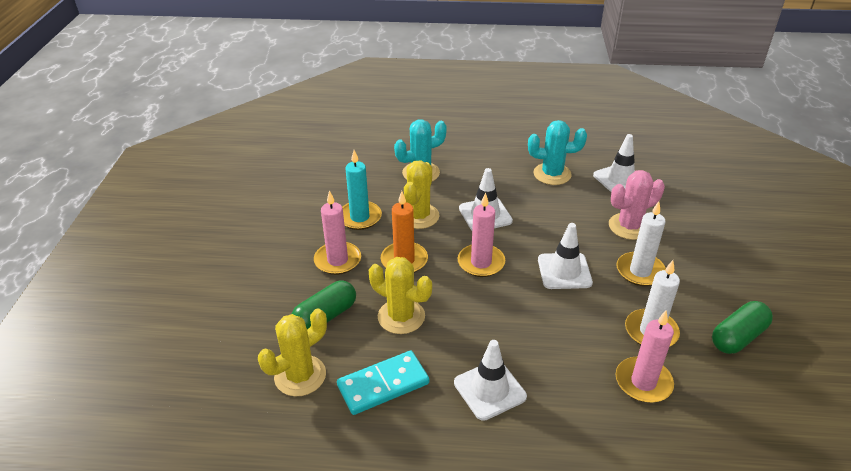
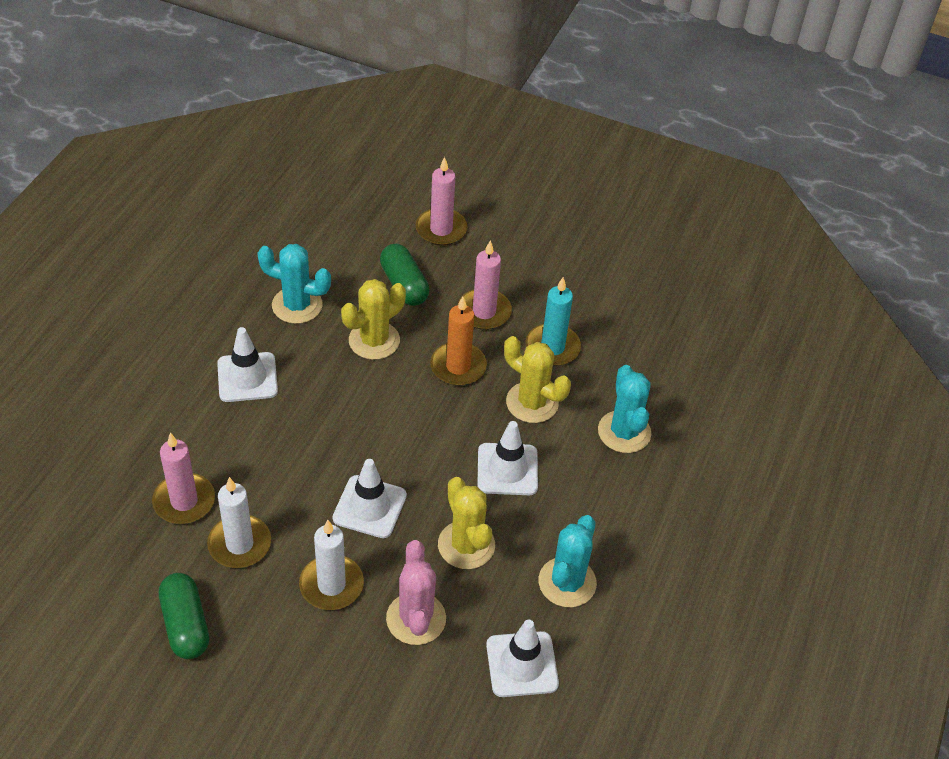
camera: 105 degrees right, 10 degrees up
(300, 376) = (339, 254): yellow cactus -> yellow cactus (466, 545)
(383, 384) = (297, 305): turquoise domino -> turquoise cactus
(481, 262) = (422, 433): pink candle -> pink candle (441, 229)

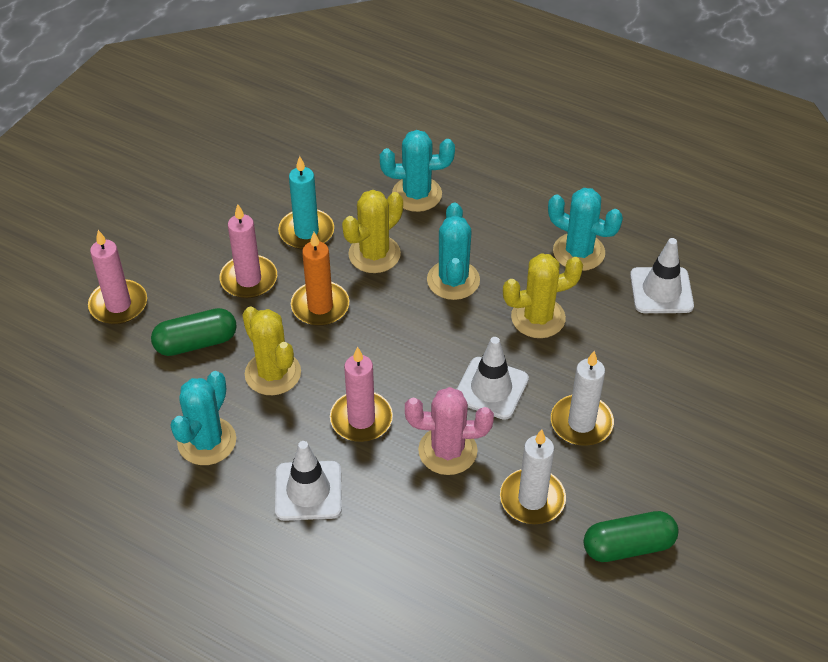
camera: 80 degrees left, 0 degrees up
(184, 501) = (475, 550): pink candle -> pink candle (361, 419)
(416, 619) = (617, 360): pink cactus -> pink cactus (447, 451)
(507, 469) = (453, 280): white traffic cone -> turquoise cactus

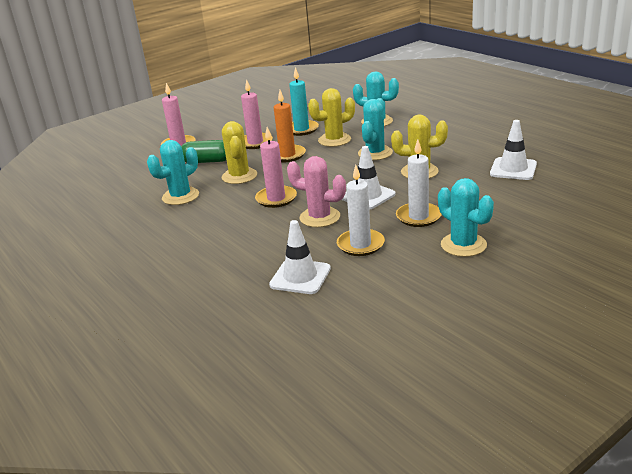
camera: 25 degrees right, 20 degrees down
(308, 491) = (221, 222): white traffic cone -> white traffic cone (300, 277)
(578, 252) = (465, 149): turquoise cactus -> turquoise cactus (463, 245)
(628, 546) = (414, 275): green capsule -> none

